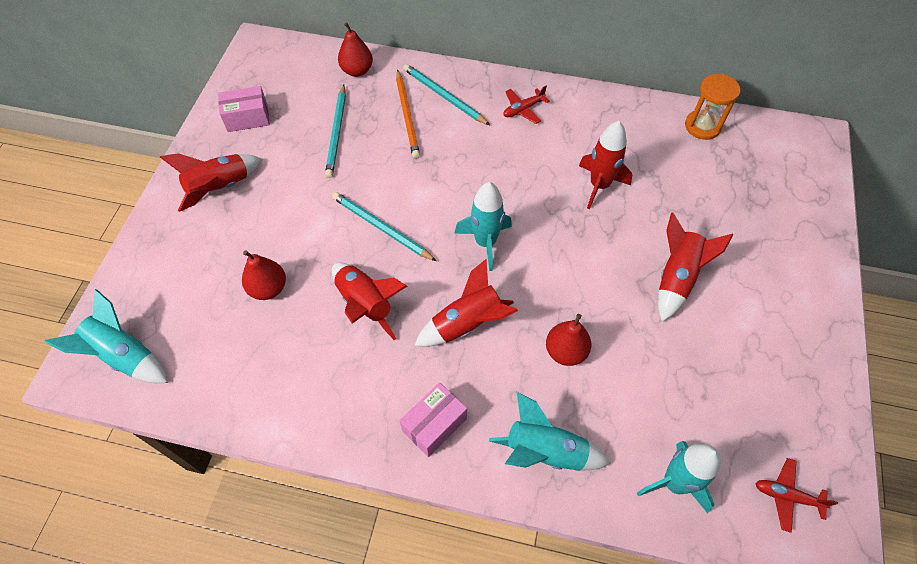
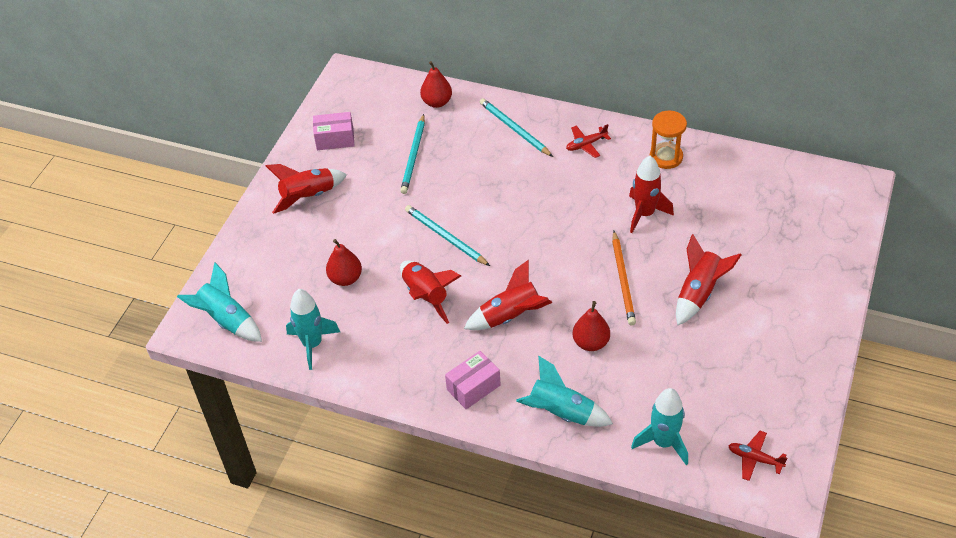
camera: 10 degrees right, 10 degrees down
(407, 116) = (478, 145): orange pencil -> orange pencil (623, 280)
(485, 242) = (535, 254): turquoise rocket -> turquoise rocket (312, 344)
(702, 126) = (752, 168): orange hourglass -> orange hourglass (666, 157)

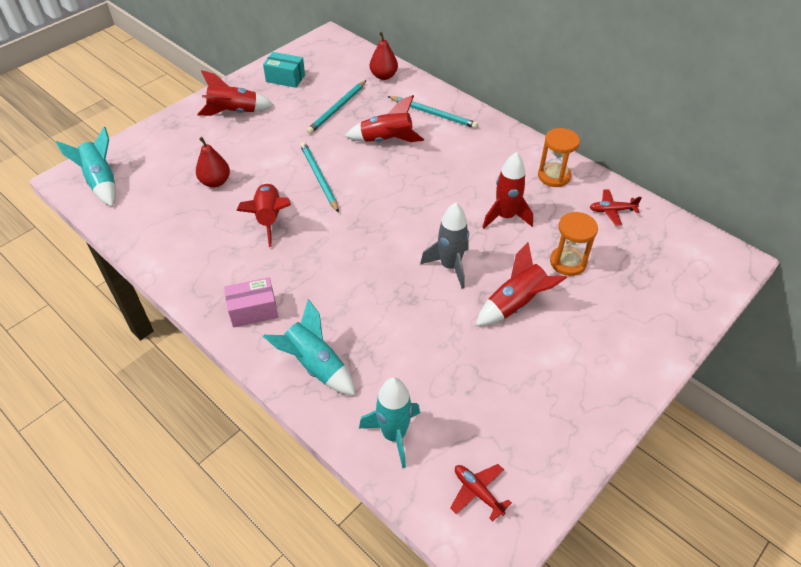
camera: 20 degrees right, 0 degrees up
(312, 344) = (150, 224): turquoise rocket -> none
(335, 139) = (285, 78): pink box -> turquoise box
(510, 316) = (328, 261): red rocket -> red rocket (386, 140)
(514, 129) = (433, 114): turquoise pencil -> turquoise pencil turned 135 degrees clockwise
(586, 144) = (487, 144): red plane -> red plane (612, 210)
(591, 343) = (384, 311): red pear -> none
(623, 280) = (450, 266): orange pencil -> grey rocket
(722, 238) = (568, 262): none -> orange hourglass

